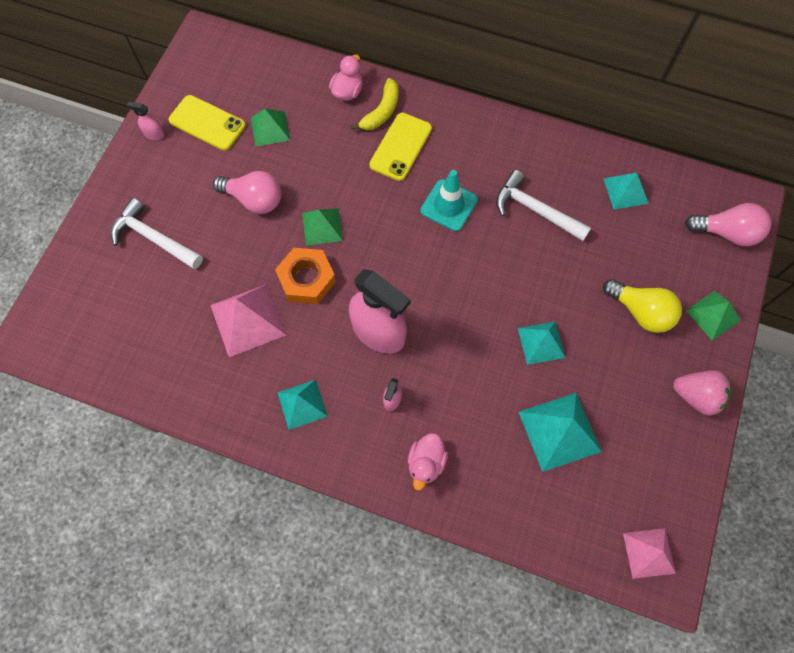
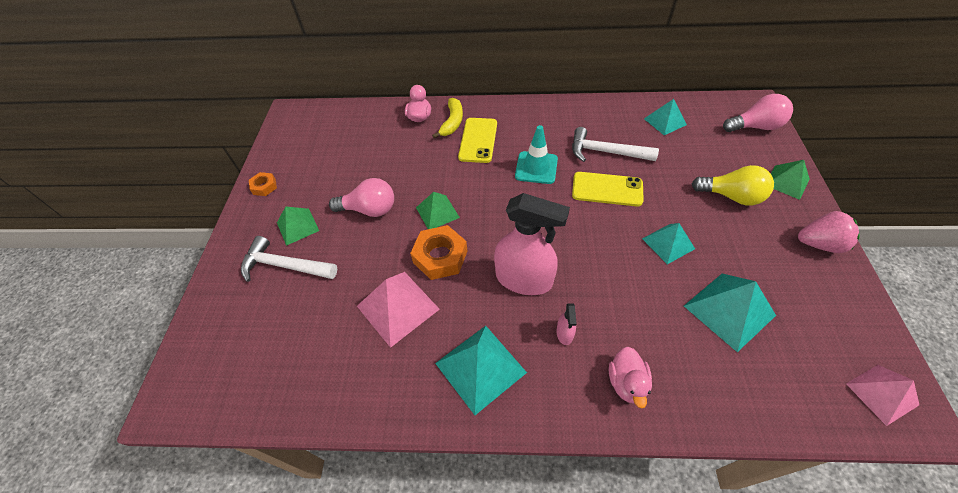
camera: 15 degrees left, 15 degrees down
(154, 134) = (264, 186): pink spray bottle -> orange nut
(207, 123) = (310, 167): yellow phone -> yellow phone (607, 189)
(270, 128) = (365, 156): green pyramid -> green pyramid (297, 226)
(302, 404) = (480, 367): turquoise pyramid -> turquoise pyramid, size x1.55

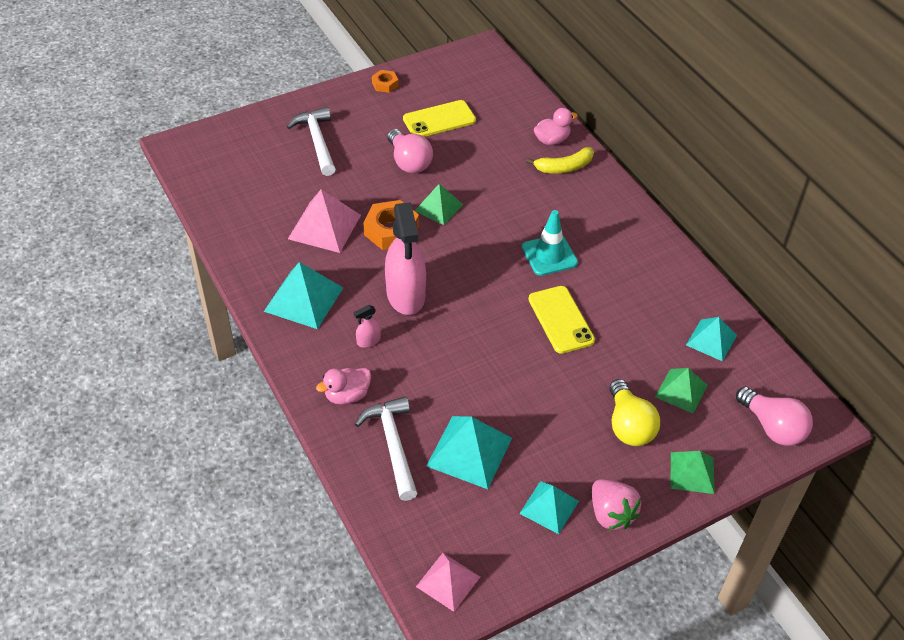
camera: 55 degrees right, 5 degrees down
(297, 226) = (359, 127): green pyramid -> green pyramid (681, 390)
(478, 140) = (554, 197): yellow phone -> yellow phone (439, 120)
(606, 152) = (616, 302): white hammer -> white hammer (393, 445)
(668, 243) = (521, 387): turquoise pyramid -> turquoise pyramid (549, 507)

